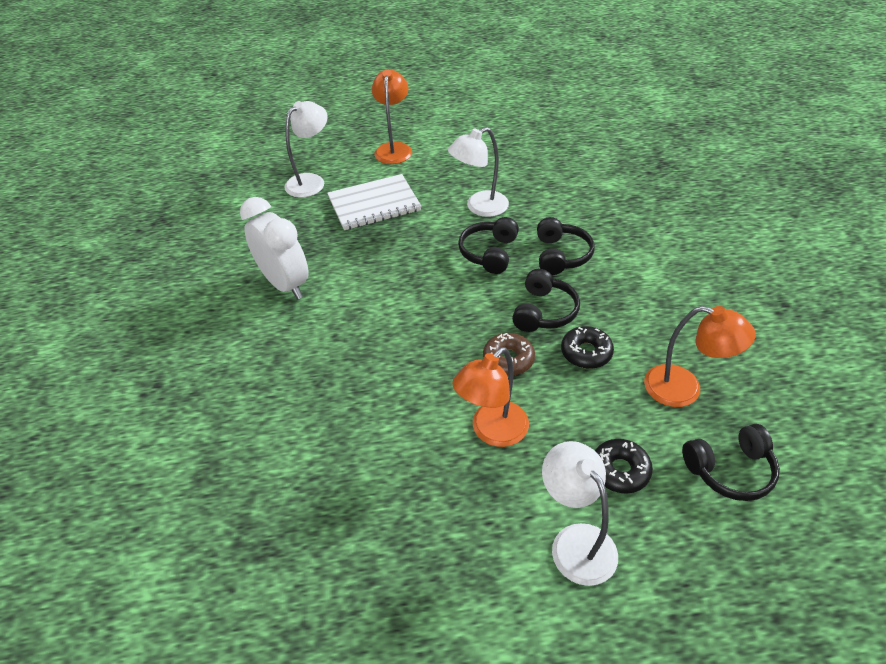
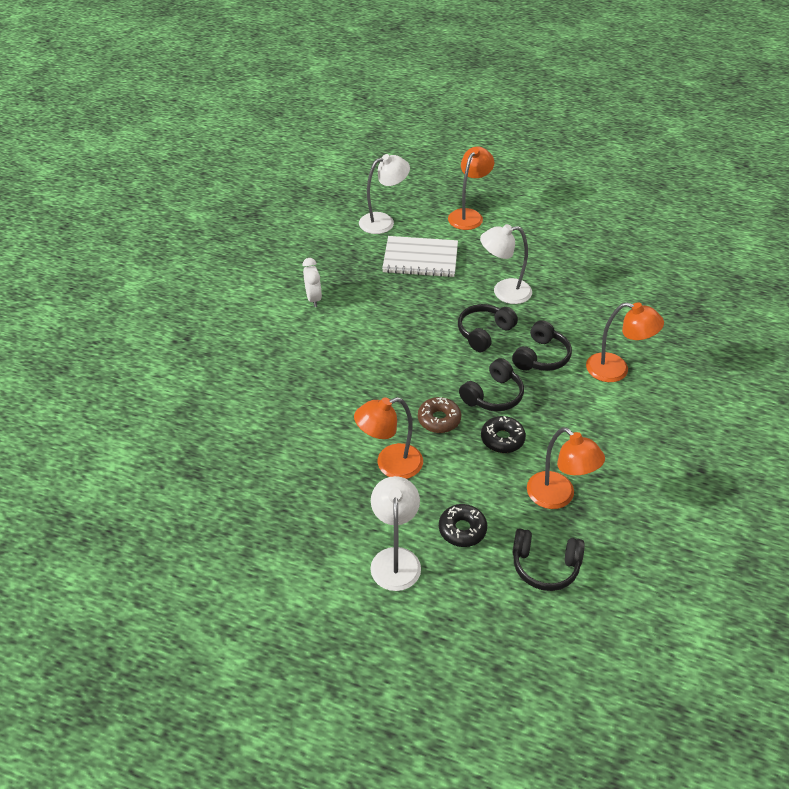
camera: 25 degrees right, 0 degrees up
(285, 284) = (313, 299): white clock -> white clock, size x0.56
(637, 241) = (616, 370): none -> orange lamp

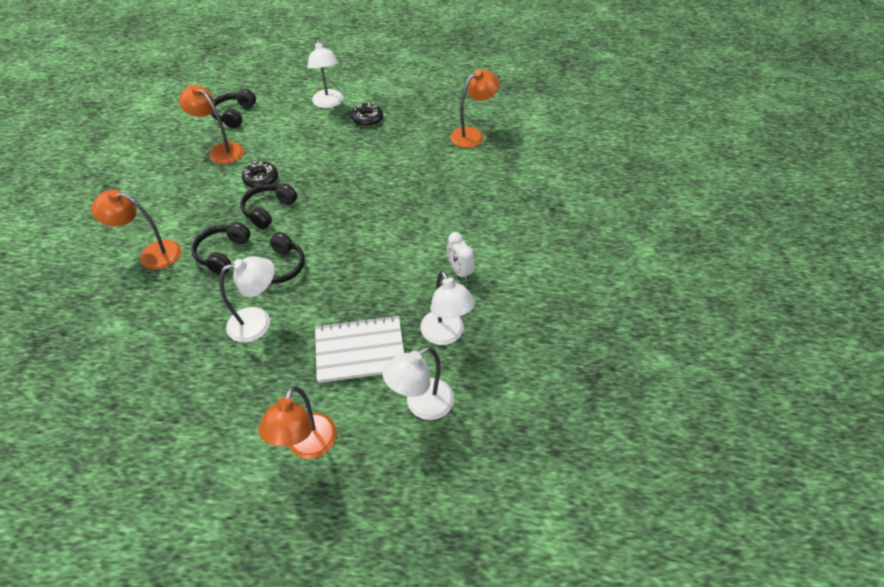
camera: 165 degrees right, 5 degrees up
(348, 256) = (446, 335): none -> white lamp
(390, 464) = (344, 149): orange lamp -> orange lamp (472, 135)
(439, 419) = (313, 184): brown donut -> none
(462, 529) = (288, 123): black donut -> black donut (367, 119)
(545, 566) = (234, 115): black headphones -> black headphones turned 75 degrees counterclockwise

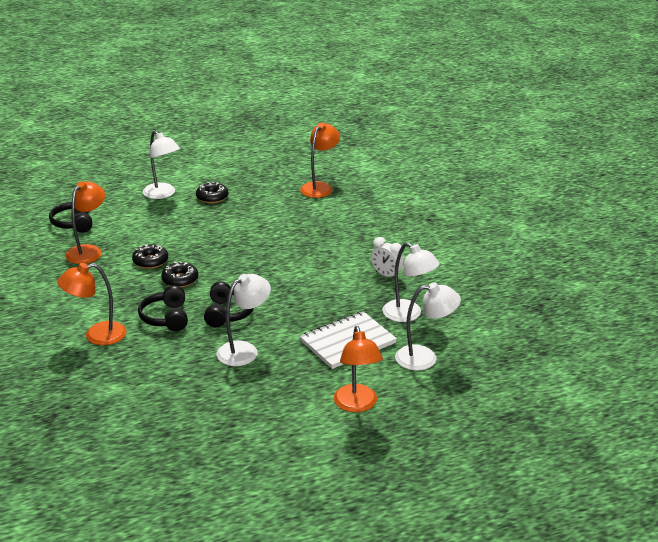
camera: 25 degrees left, 20 degrees down
(221, 150) = (88, 251): orange lamp -> orange lamp turned 105 degrees clockwise
(269, 210) = (180, 280): black headphones -> black donut
(421, 405) = (425, 357): white lamp -> white lamp turned 120 degrees counterclockwise

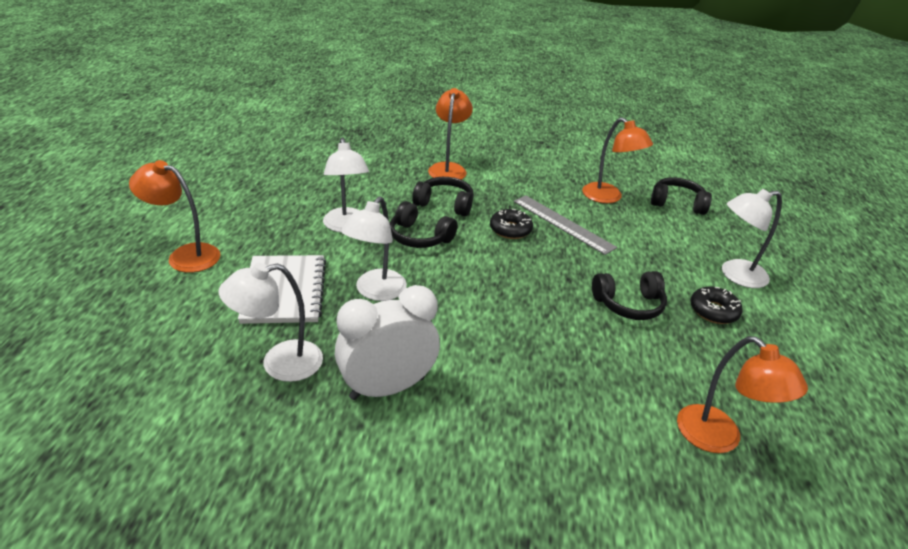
camera: 115 degrees right, 5 degrees up
(150, 261) = (563, 224): black donut -> grey ruler
(232, 222) = (629, 305): none -> black headphones
(386, 275) = (387, 388): white clock -> white clock, size x1.80
(425, 357) = (187, 334): white lamp -> white lamp (376, 292)

